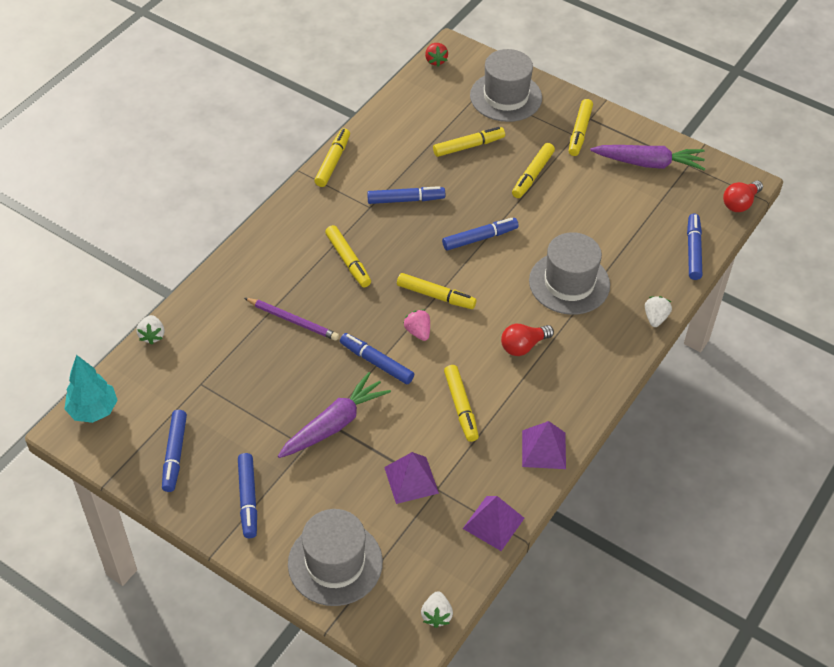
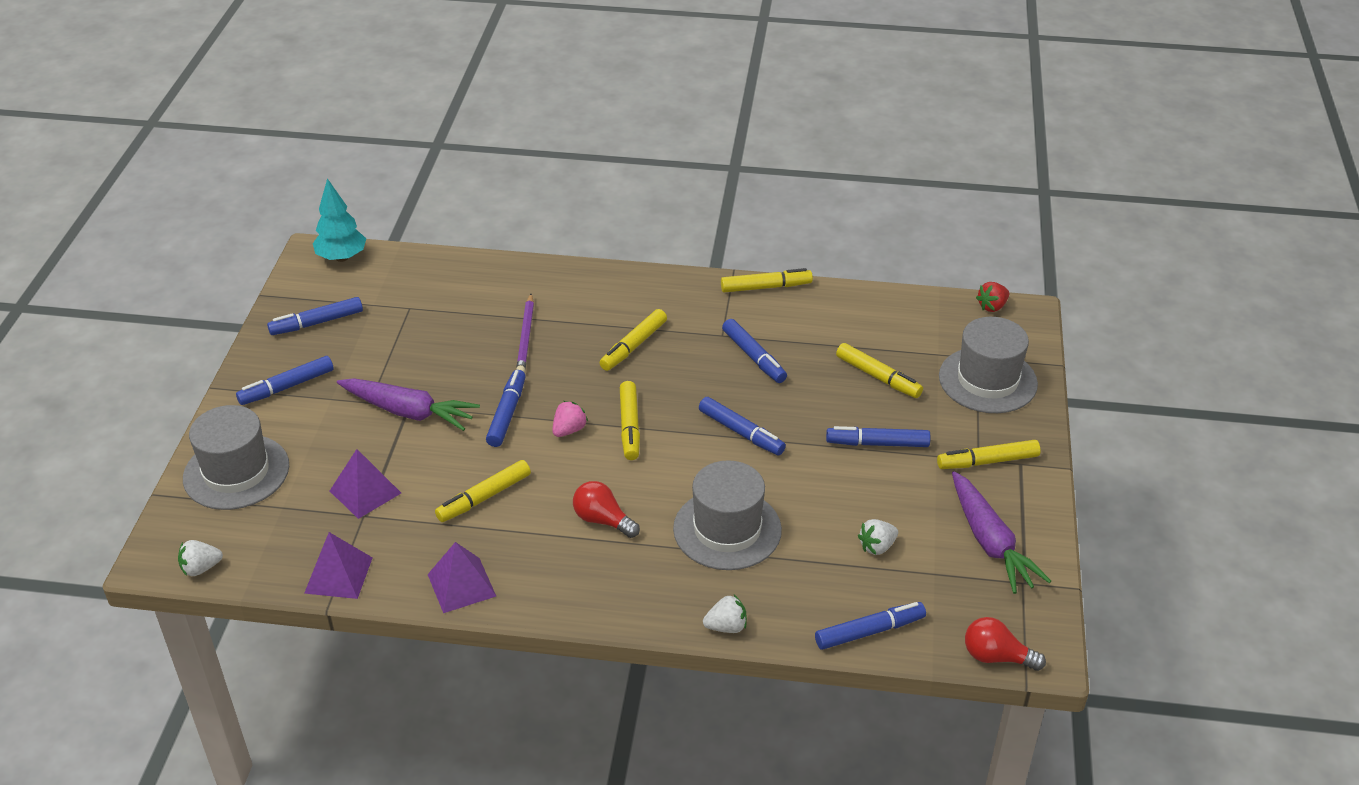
camera: 65 degrees right, 10 degrees down
(152, 335) = (449, 258): white strawberry -> white strawberry (877, 547)
(532, 175) = (877, 443): yellow marker -> blue marker

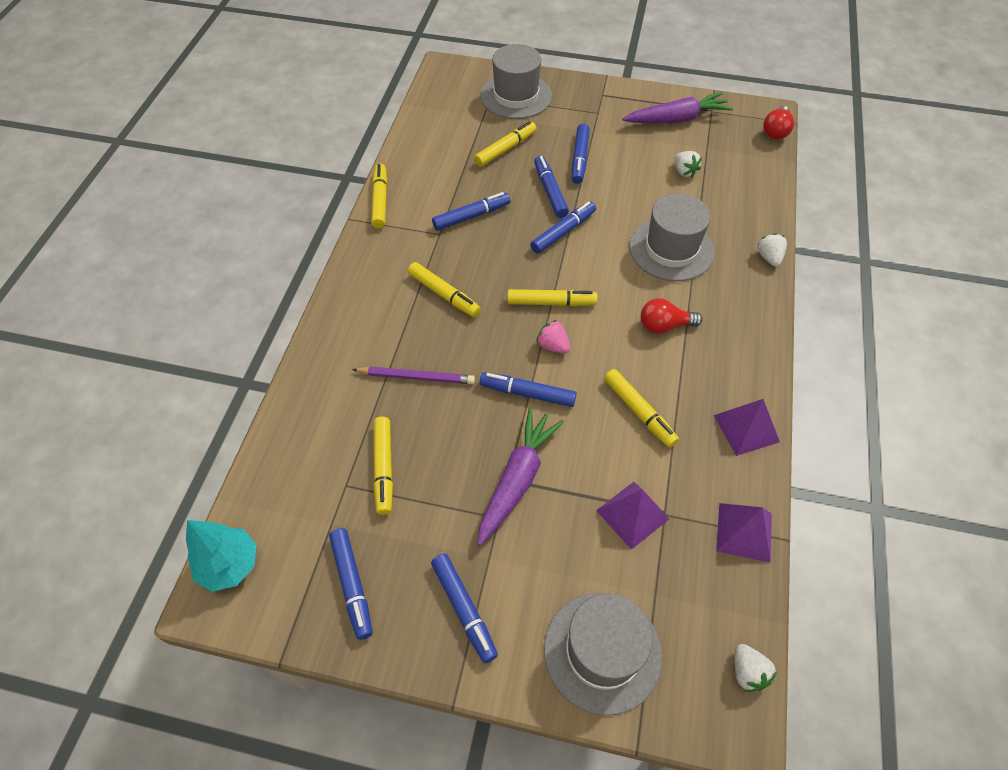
camera: 85 degrees left, 15 degrees up
(603, 520) = (664, 326): red light bulb -> red light bulb turned 45 degrees clockwise
(869, 631) = (763, 185): blue marker -> blue marker (550, 191)
(987, 461) = (600, 108): yellow marker -> yellow marker (384, 468)
(992, 306) = (434, 81): red strawberry -> none

